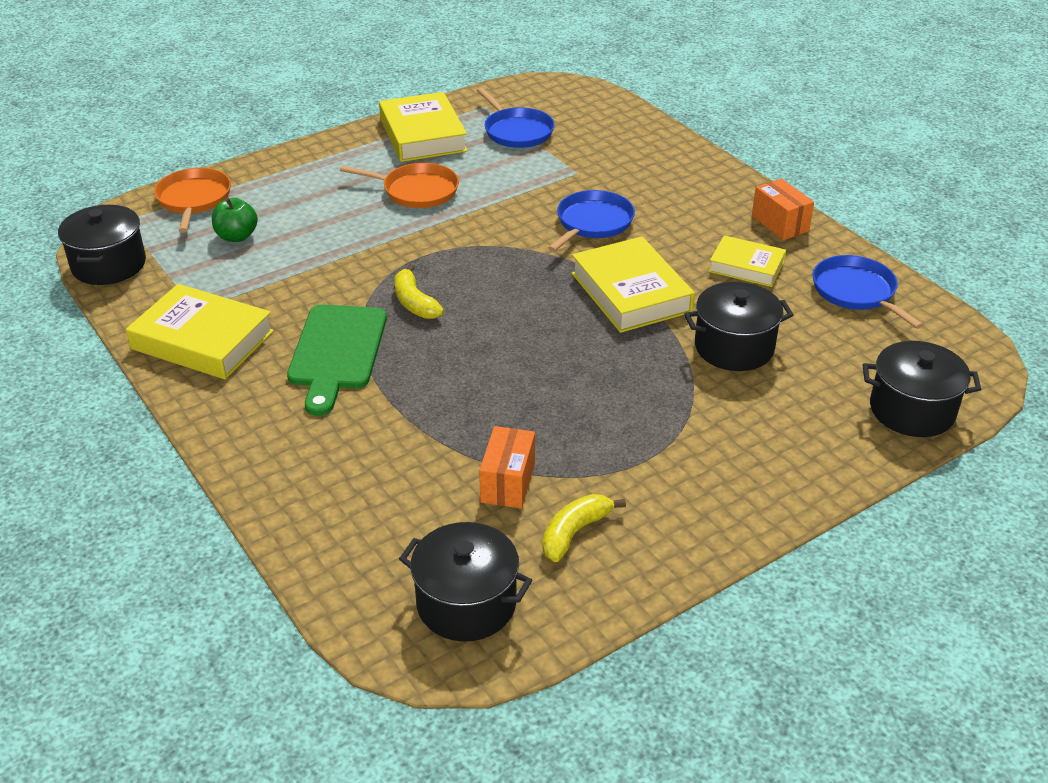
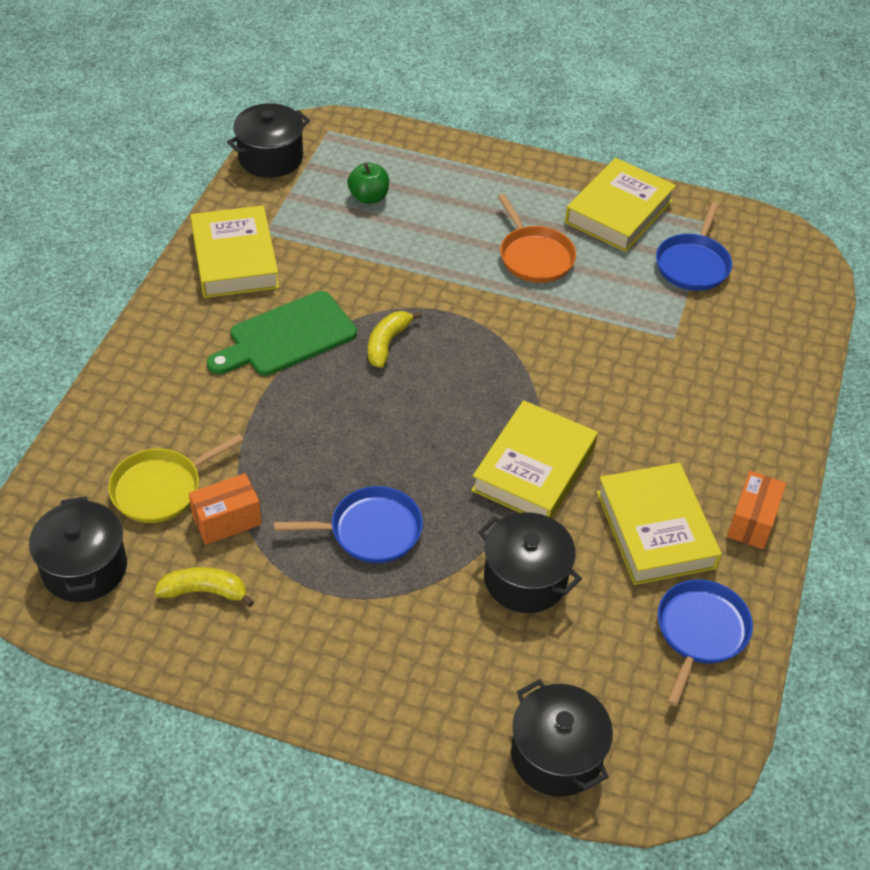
camera: 50 degrees right, 10 degrees up
(194, 199) = (389, 146): orange pan -> none
(424, 508) = (161, 488): none -> yellow pan
(592, 223) = (608, 390): blue pan -> blue pan (370, 530)
(746, 266) = (655, 529): yellow book -> yellow book, size x1.62

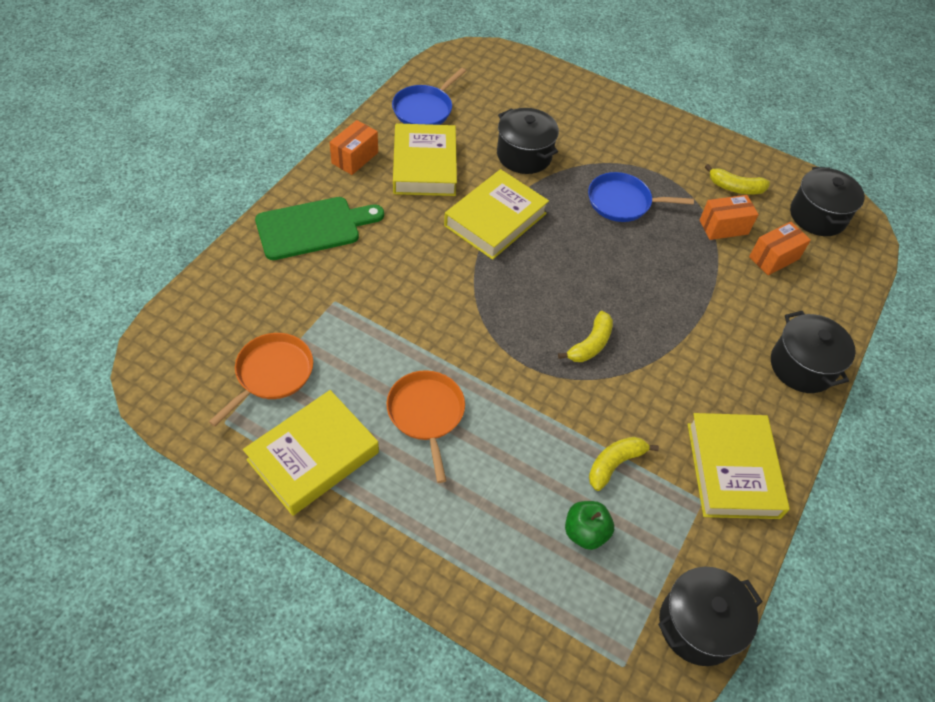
camera: 170 degrees left, 5 degrees up
(161, 488) = (774, 258): yellow pan -> orange box
(287, 336) = (679, 368): green cutting board -> green cutting board (313, 227)
(348, 246) = (614, 464): none -> yellow banana
(556, 755) = (533, 75): black pot -> black pot (802, 366)
(693, 264) = (271, 374): blue pan -> orange pan

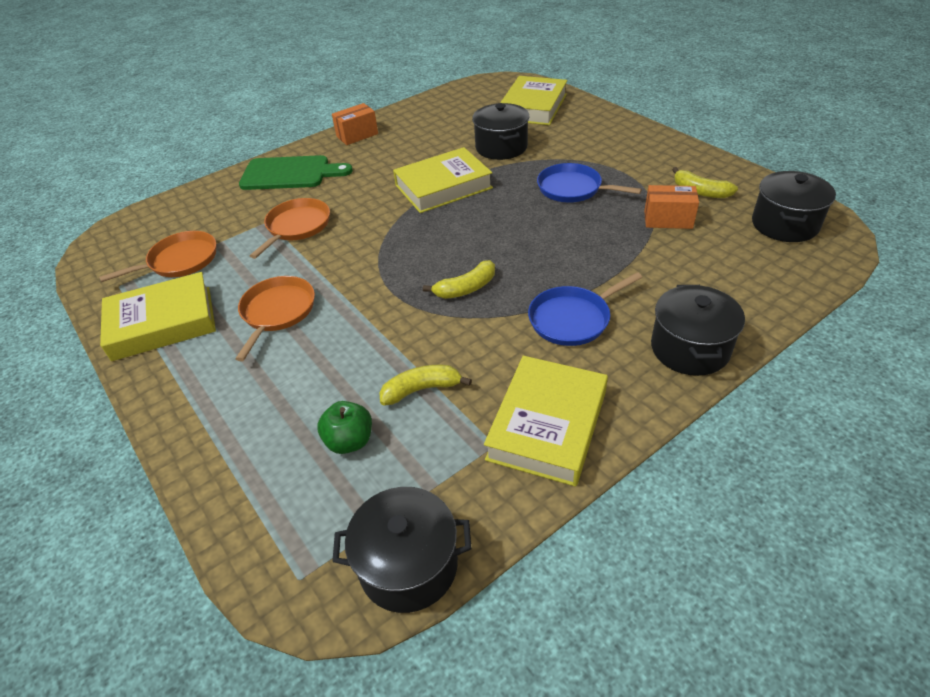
camera: 30 degrees right, 10 degrees down
(373, 302) = (297, 227): none -> orange pan
(424, 109) = (437, 111): blue pan -> blue pan (573, 319)
(424, 166) = (409, 145): yellow book -> yellow book (533, 107)
(774, 258) = (711, 251): orange box -> none

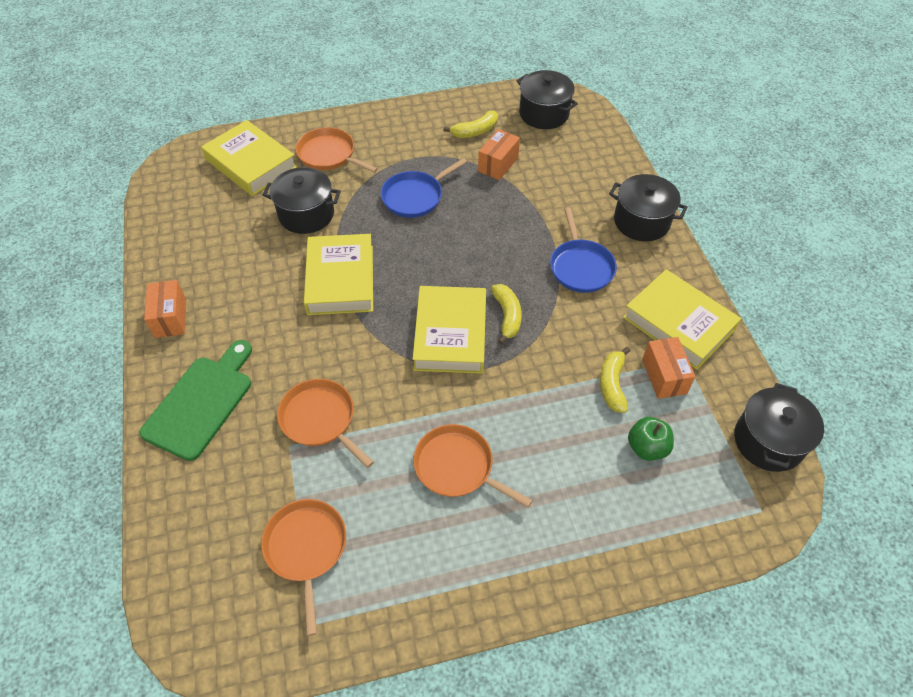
camera: 70 degrees left, 10 degrees up
(162, 323) = (414, 579): yellow book -> yellow book (450, 334)
(457, 431) = (664, 376): none -> orange box
(579, 133) = (329, 155): none -> orange pan

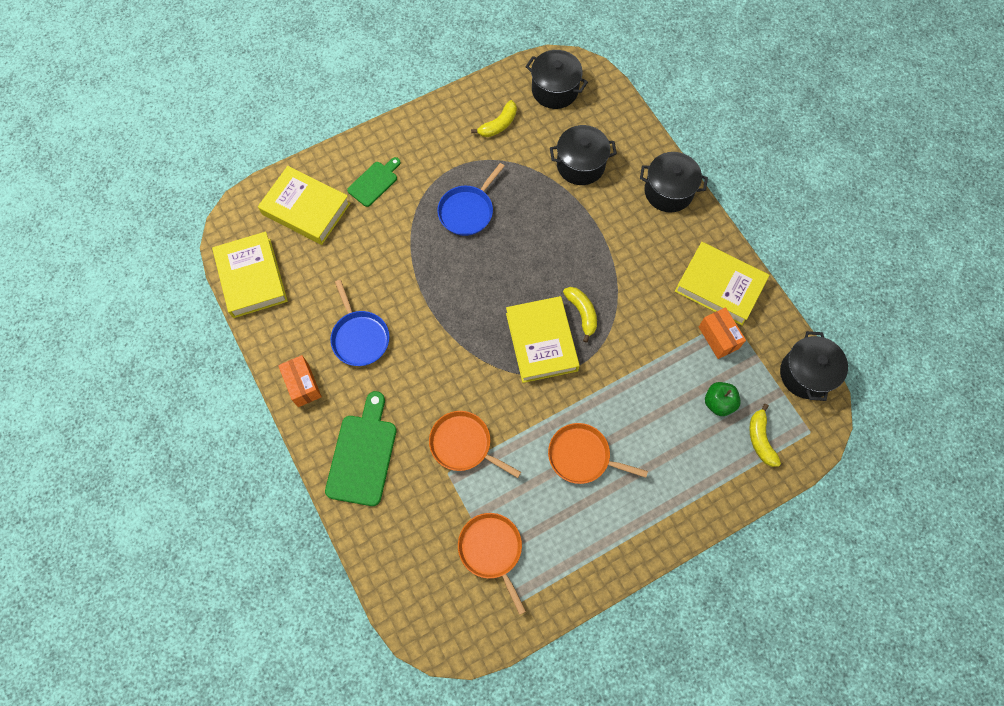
camera: 15 degrees left, 15 degrees up
(306, 214) = (378, 252): black pot -> black pot (580, 165)
(329, 155) = (374, 182): orange pan -> green cutting board
(340, 279) = (433, 312): yellow book -> yellow book (252, 278)
(498, 164) = (530, 158): orange box -> none
(580, 266) = (629, 250): blue pan -> blue pan (359, 337)
(612, 384) = (680, 355): yellow banana -> yellow banana (760, 439)

